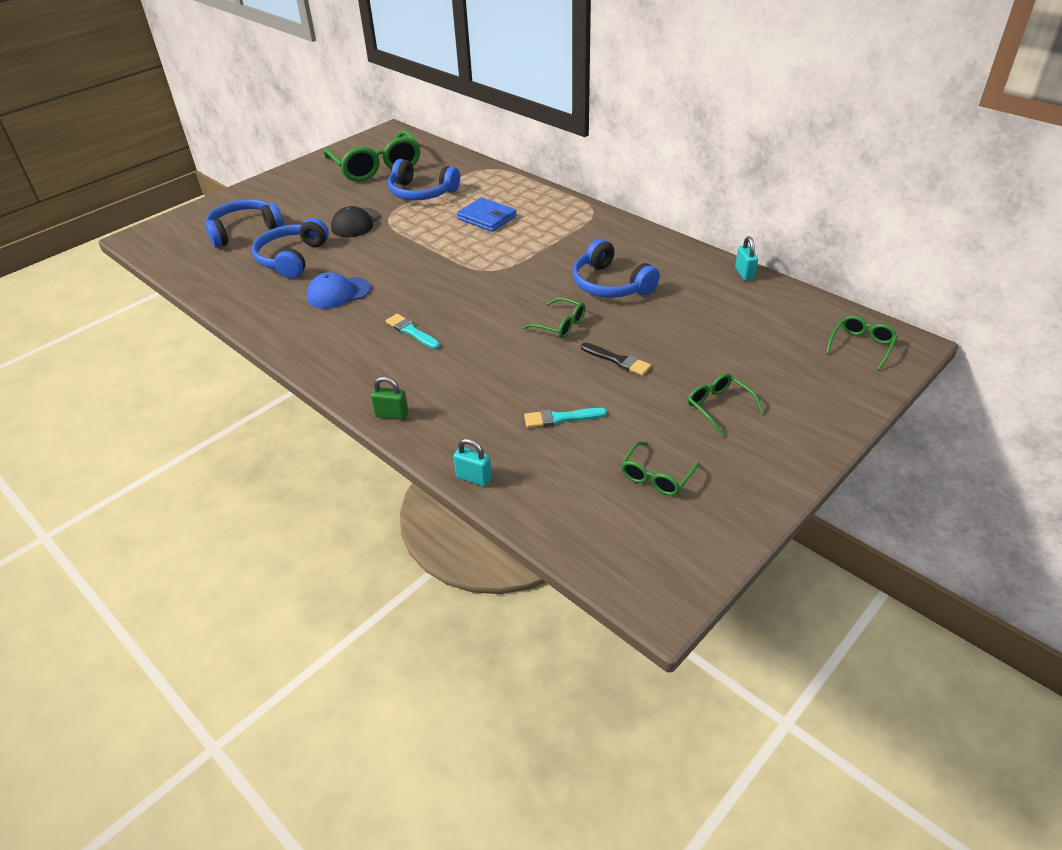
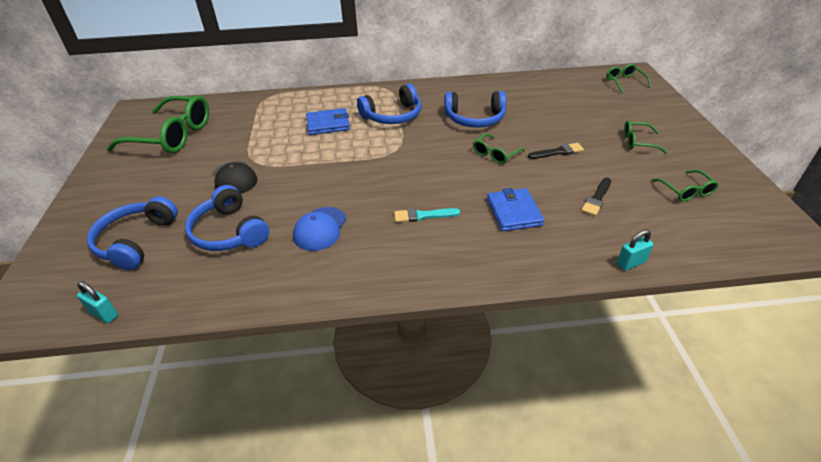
camera: 50 degrees left, 0 degrees up
(392, 415) = (519, 270): green padlock -> none
(421, 192) = (247, 133): blue headphones -> blue headphones (393, 116)
(475, 377) = (514, 212): none -> blue wallet
(560, 325) = (495, 154): green glasses -> green glasses turned 150 degrees clockwise
(561, 418) = (597, 198): turquoise brush -> black brush
(744, 274) = (521, 78): turquoise padlock -> turquoise padlock (104, 314)

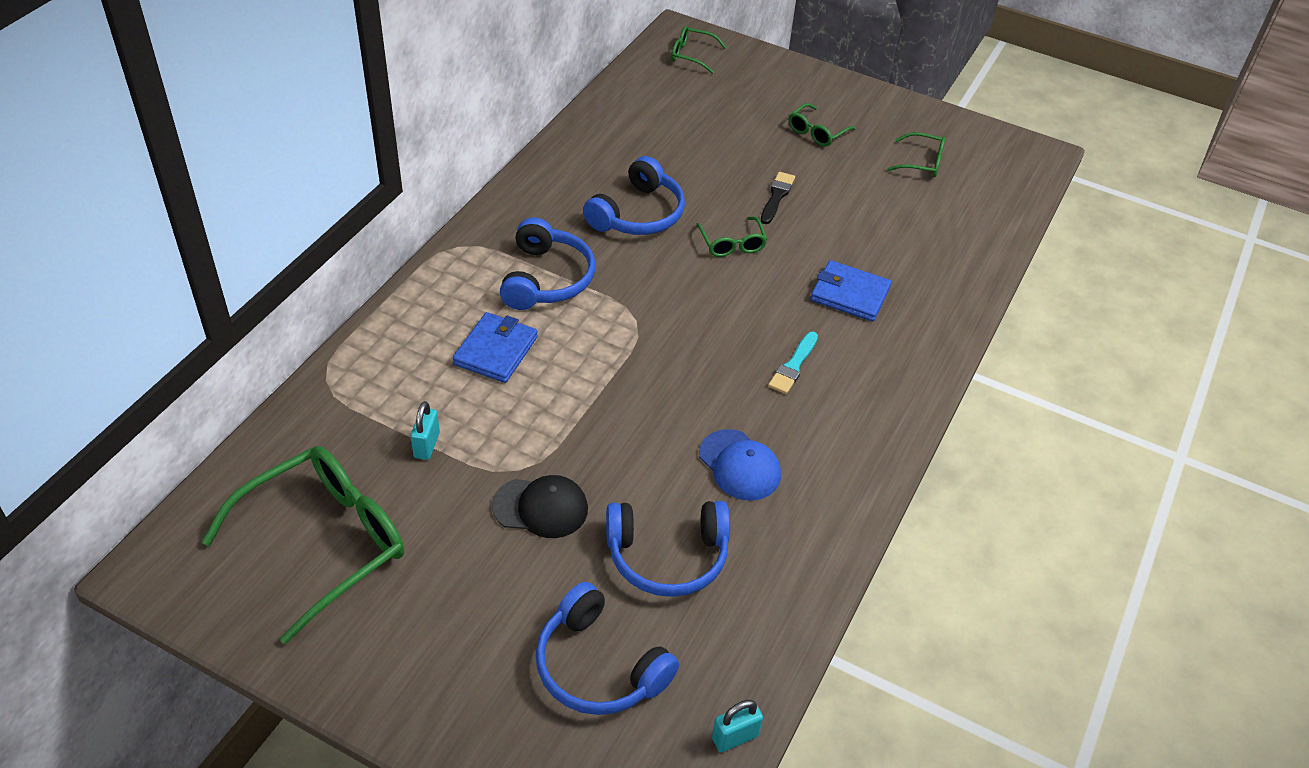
camera: 60 degrees left, 5 degrees up
(597, 198) = (881, 224): black brush -> none
(630, 263) = (987, 268): turquoise padlock -> turquoise padlock (427, 445)

